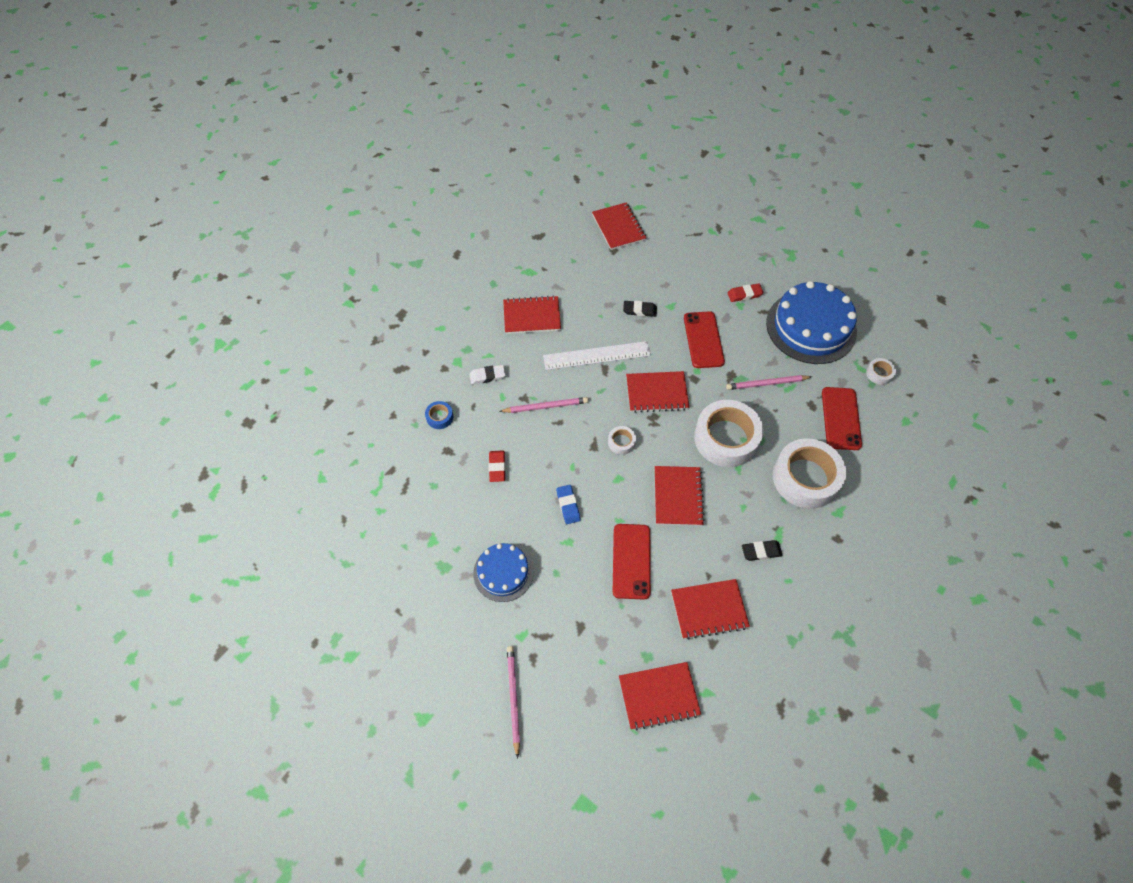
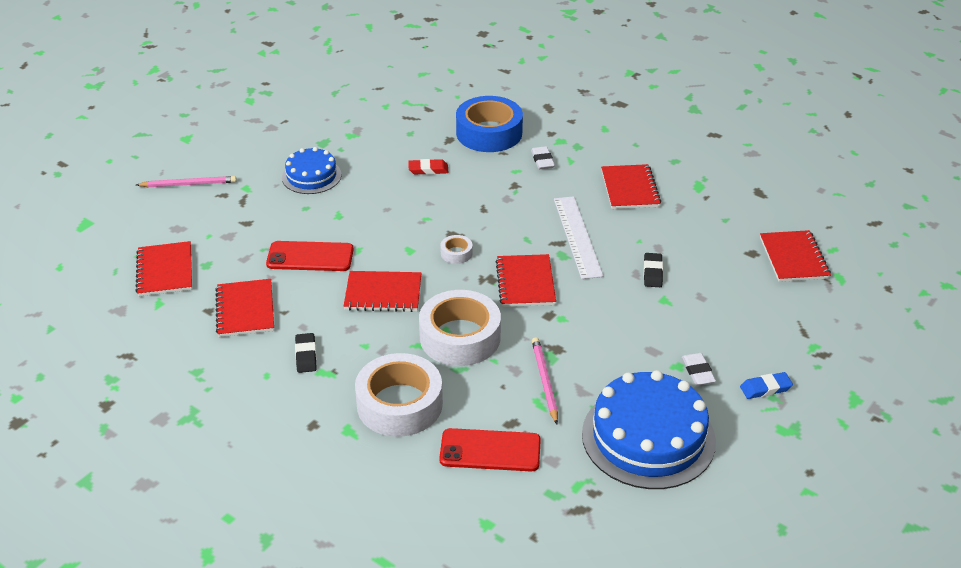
camera: 90 degrees right, 20 degrees down
(439, 417) = (489, 133): blue tape -> blue tape, size x2.35
(545, 406) = (504, 200): pink pencil -> none
(568, 505) = (380, 215): blue eraser -> blue eraser (765, 388)
(618, 227) = (794, 258): red notebook -> red notebook turned 75 degrees counterclockwise
(703, 340) = (611, 326): red phone -> none
(744, 294) = (698, 372): red eraser -> white eraser
(879, 374) = (569, 505): white tape -> none

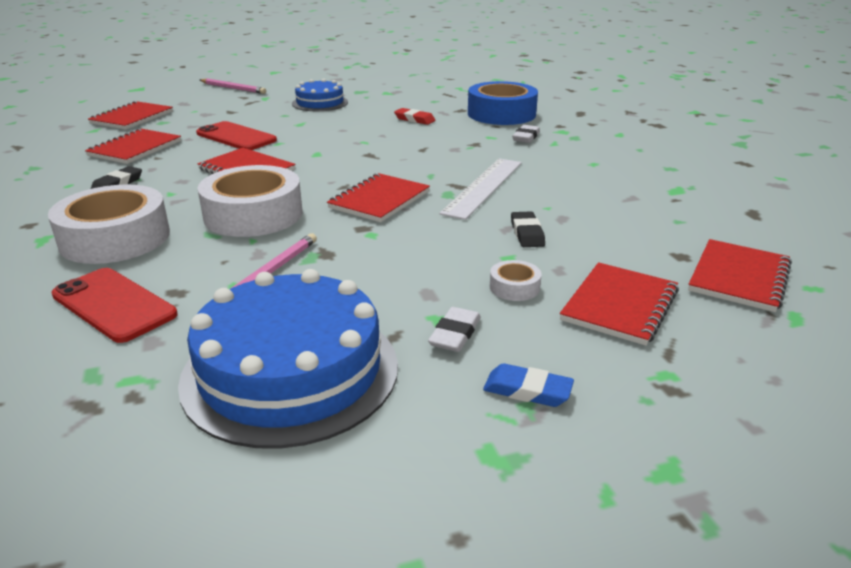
camera: 35 degrees right, 10 degrees down
(456, 253) = (351, 166): white tape -> white tape (514, 287)
(630, 189) = (591, 173): red notebook -> red notebook (620, 305)
(652, 272) = (527, 233): black eraser -> black eraser turned 45 degrees counterclockwise

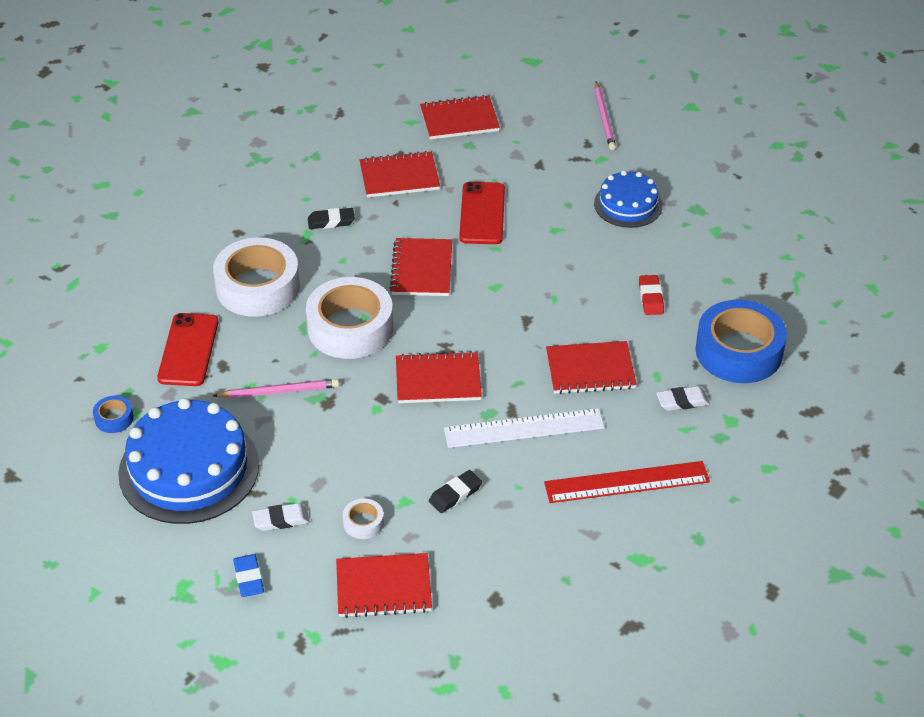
camera: 55 degrees right, 15 degrees up
(113, 402) = (114, 418): none -> blue tape
(587, 172) = (626, 482): none -> red ruler
(739, 277) = (485, 643): red notebook -> red notebook (590, 370)

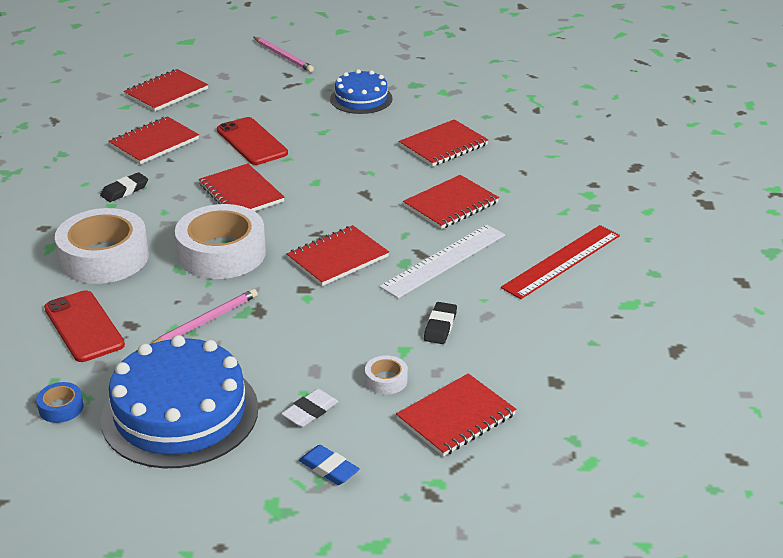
camera: 35 degrees left, 10 degrees down
(651, 298) = (443, 145): red eraser -> red notebook
(682, 401) = (541, 196): white eraser -> none
(739, 351) = (544, 153): blue tape -> none

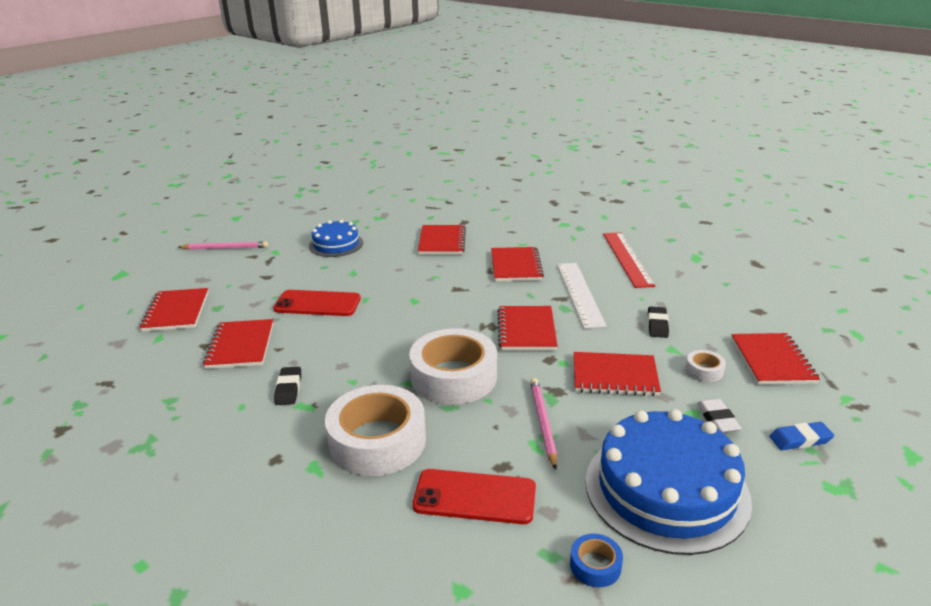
camera: 50 degrees left, 5 degrees down
(241, 193) = (381, 335): red notebook -> red notebook (615, 376)
(440, 326) = (657, 325): black eraser -> black eraser turned 45 degrees clockwise

